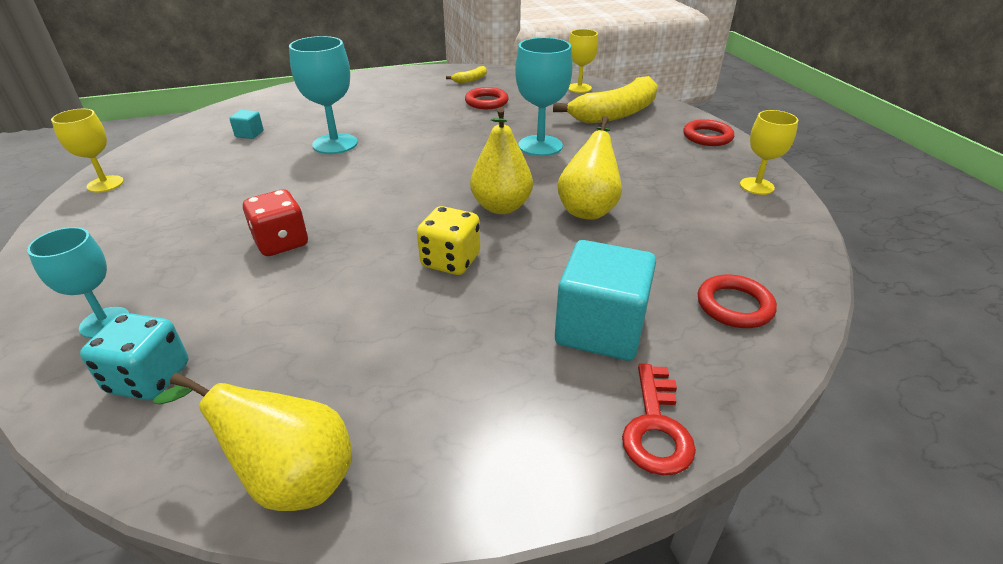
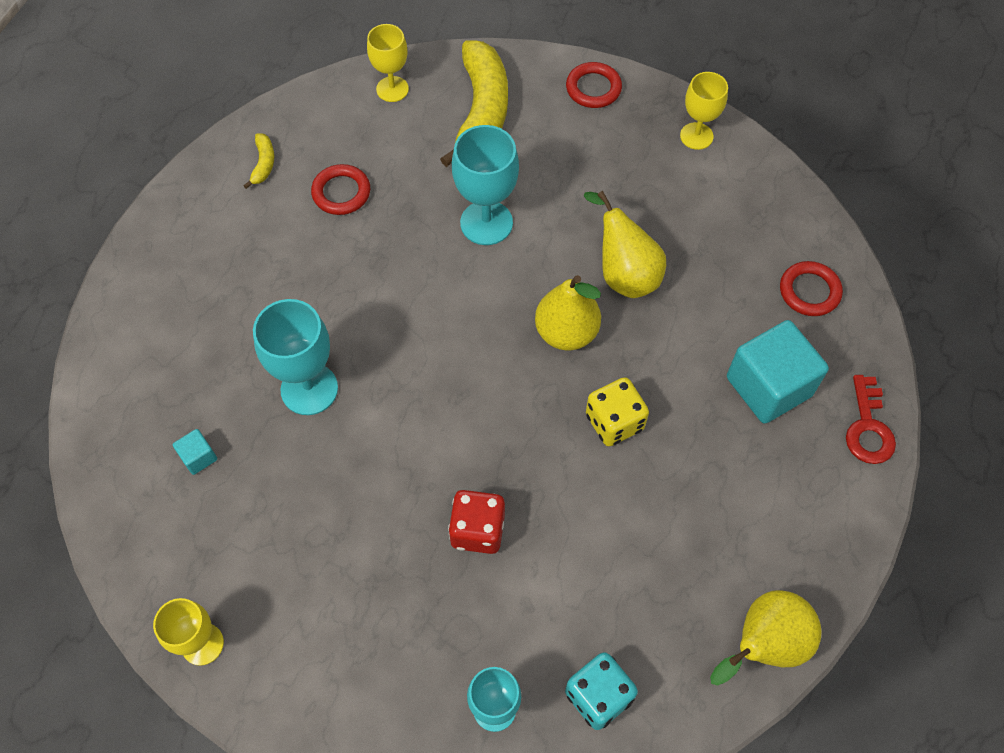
camera: 50 degrees left, 25 degrees up
(656, 427) = (868, 427): red key -> red key turned 45 degrees clockwise

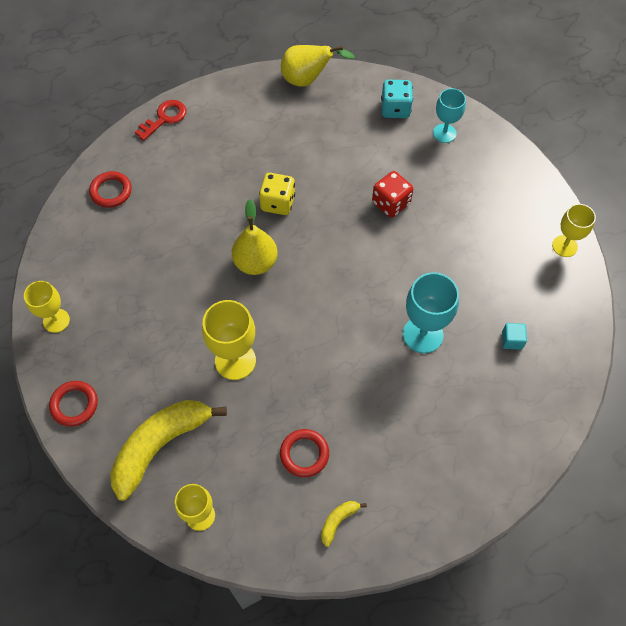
camera: 140 degrees left, 0 degrees up
(486, 223) = (235, 360): turquoise goblet -> yellow goblet
(624, 273) = (191, 271): yellow pear -> none
(768, 386) = (186, 165): turquoise cube -> none

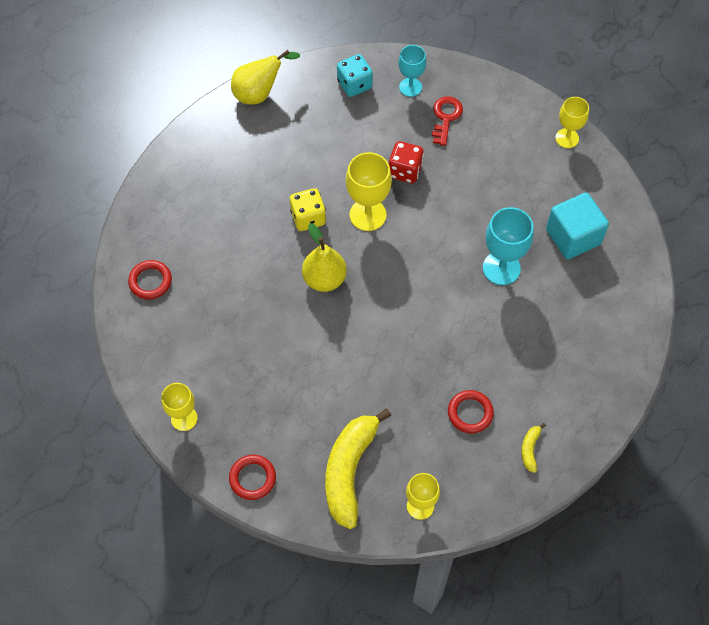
camera: 30 degrees left, 0 degrees up
(164, 118) = (152, 191): red key -> red key (445, 118)
(235, 360) = (363, 369): yellow goblet -> yellow goblet (368, 215)
(512, 340) = (573, 237): turquoise cube -> turquoise cube, size x2.30

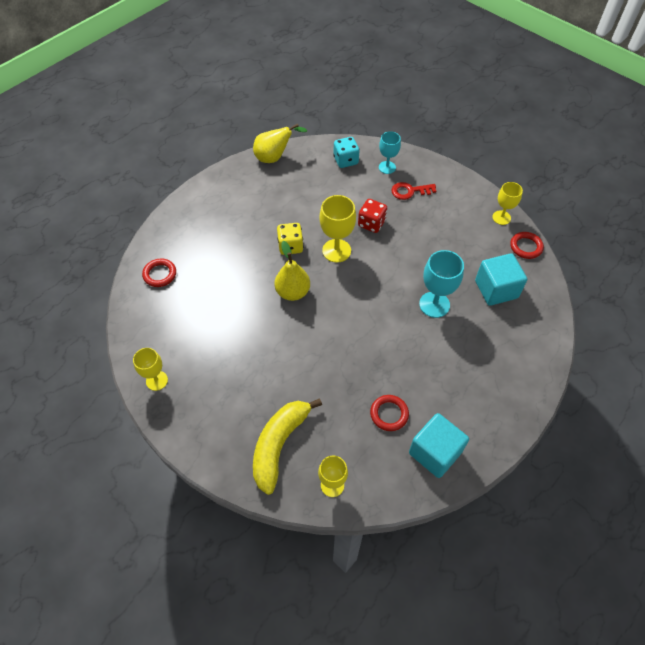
camera: 10 degrees right, 5 degrees down
(252, 478) = (198, 438): red ring -> red ring (526, 247)
(445, 118) = (410, 191): red key -> red key turned 120 degrees counterclockwise
(530, 449) = (435, 452): yellow banana -> turquoise cube

